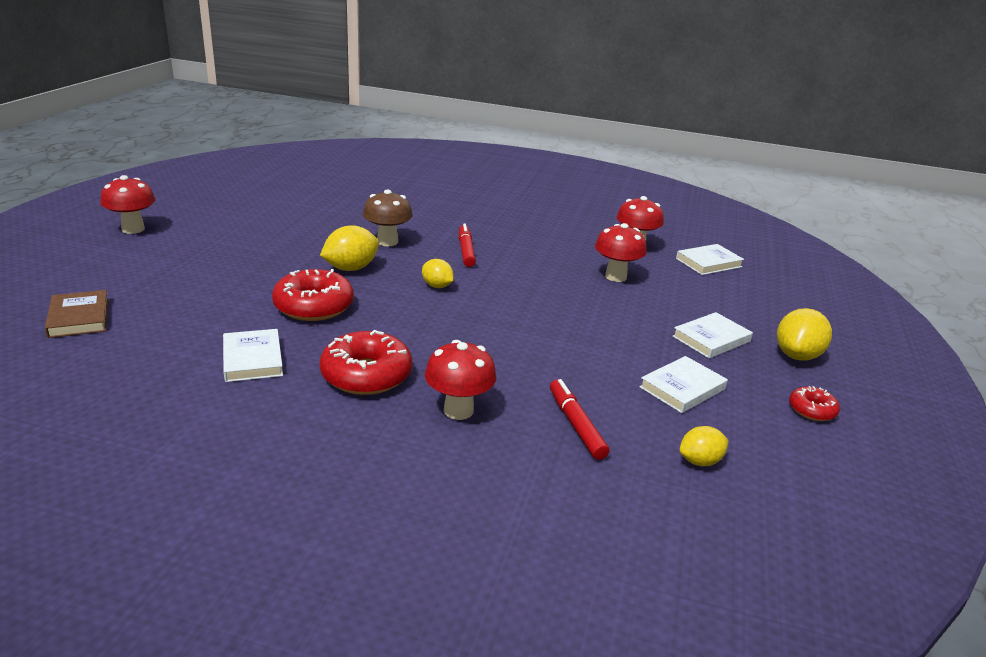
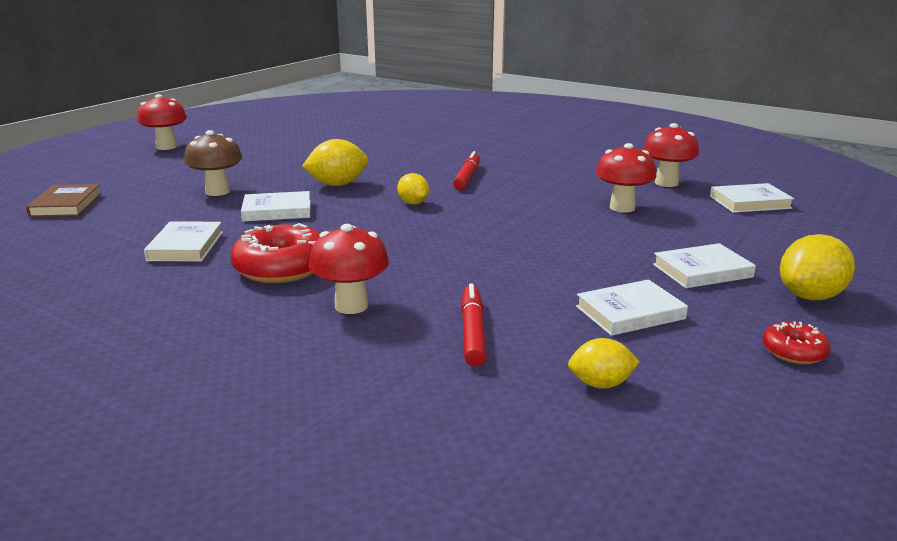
camera: 20 degrees right, 5 degrees down
(314, 306) = (277, 211): red donut -> white book
(387, 242) = (391, 166): brown mushroom -> brown mushroom (217, 191)

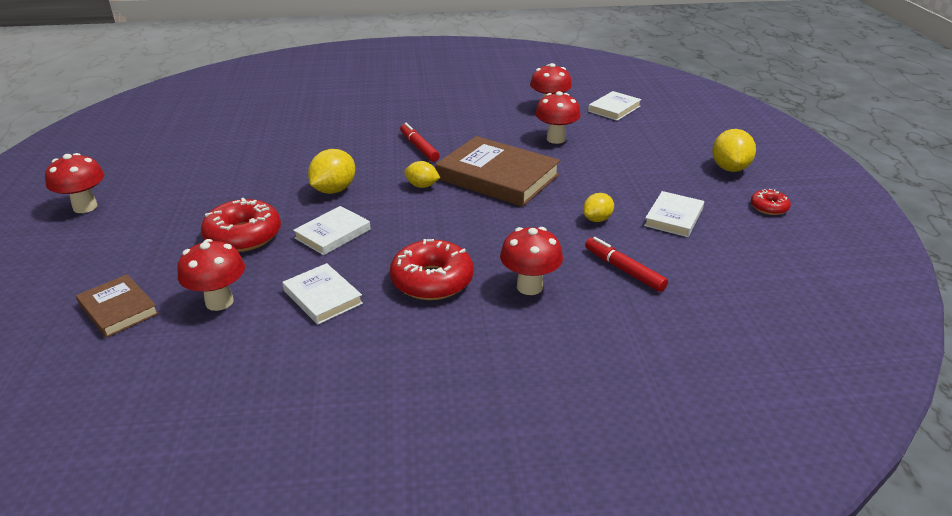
camera: 40 degrees left, 10 degrees up
(122, 223) = (219, 302): none -> red mushroom
(217, 191) = (243, 236): brown mushroom -> red donut
(497, 218) = (497, 177): none -> brown book
(600, 384) = (727, 269): yellow lemon -> yellow lemon (597, 219)
(702, 271) = (663, 172): white book -> none

